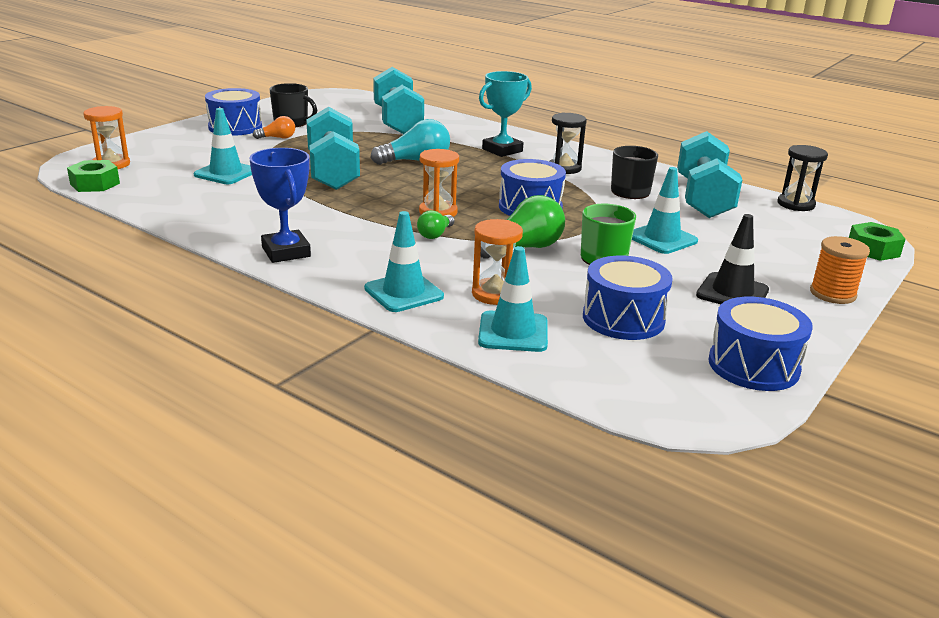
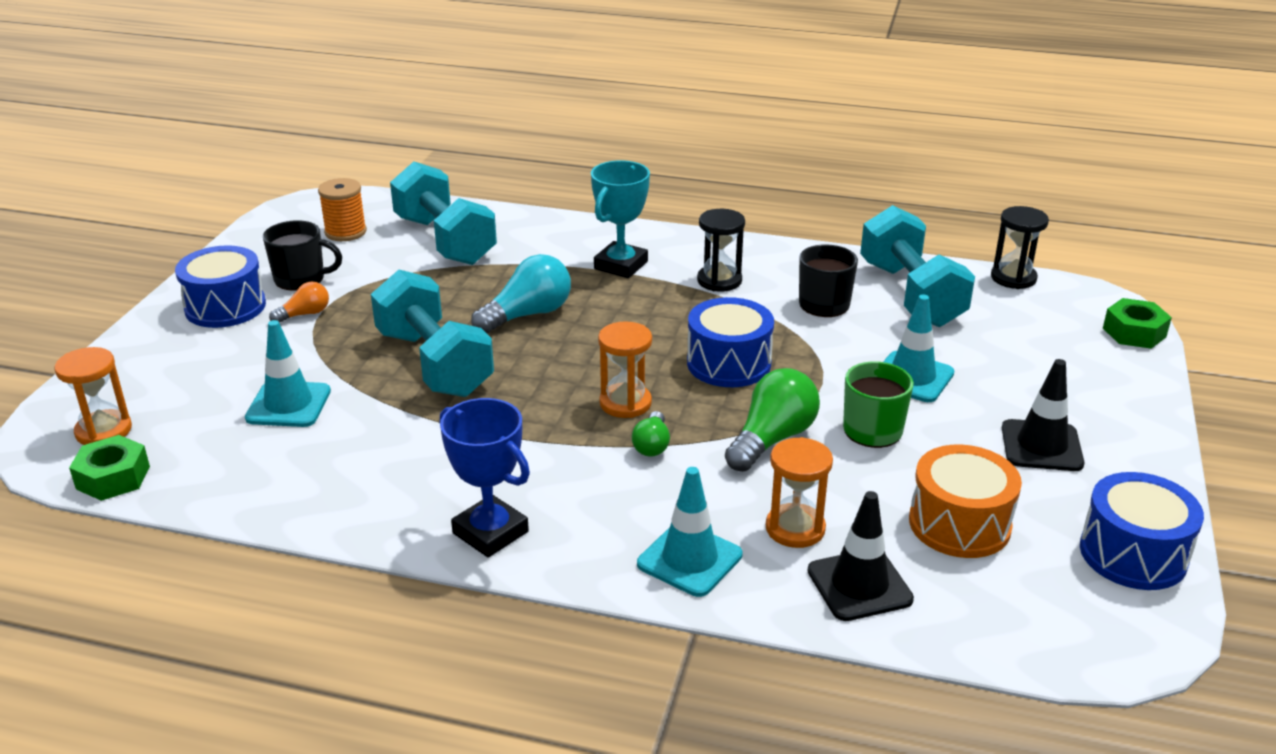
camera: 20 degrees left, 5 degrees up
(513, 332) = (859, 585): turquoise traffic cone -> black traffic cone
(623, 319) = (959, 524): blue drum -> orange drum
(832, 294) = (1138, 416): orange spool -> orange spool (345, 232)

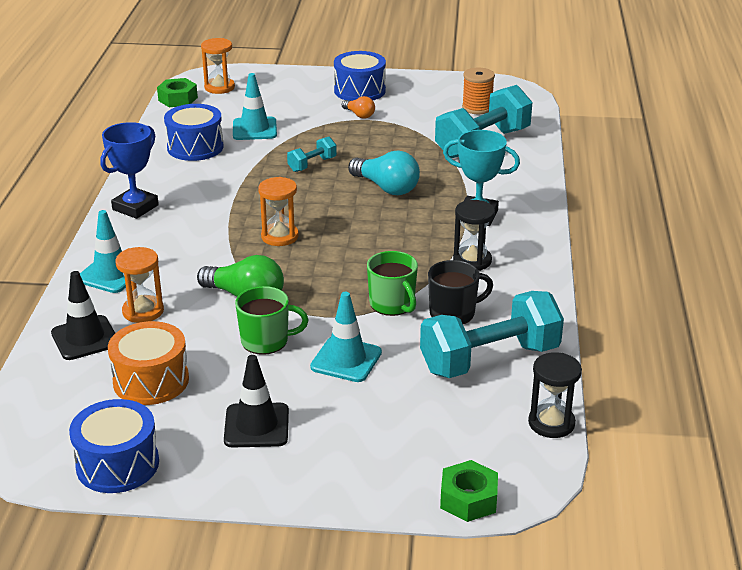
camera: 80 degrees right, 0 degrees up
(301, 279) = (404, 105): black mug -> none
(434, 363) = (312, 164): turquoise dumbbell -> turquoise dumbbell, size x0.47
(652, 445) = (231, 251): green light bulb -> none
(728, 363) = (343, 273): blue drum -> blue drum (195, 147)
(802, 338) = (392, 304): none -> green mug

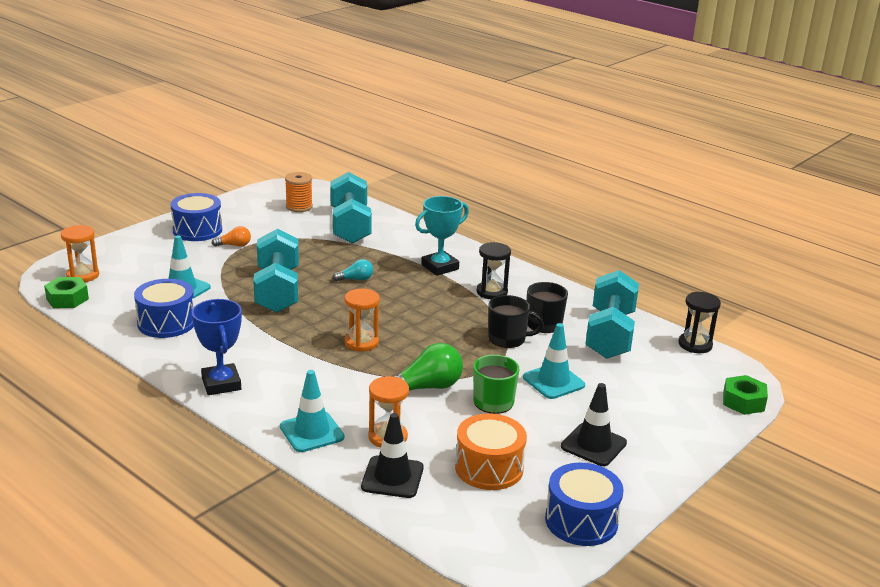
camera: 55 degrees left, 5 degrees down
(312, 164) = (277, 290): turquoise dumbbell -> turquoise dumbbell, size x2.13
(386, 188) = (355, 279): turquoise light bulb -> turquoise light bulb, size x0.55
(392, 304) = (508, 339): green mug -> black mug

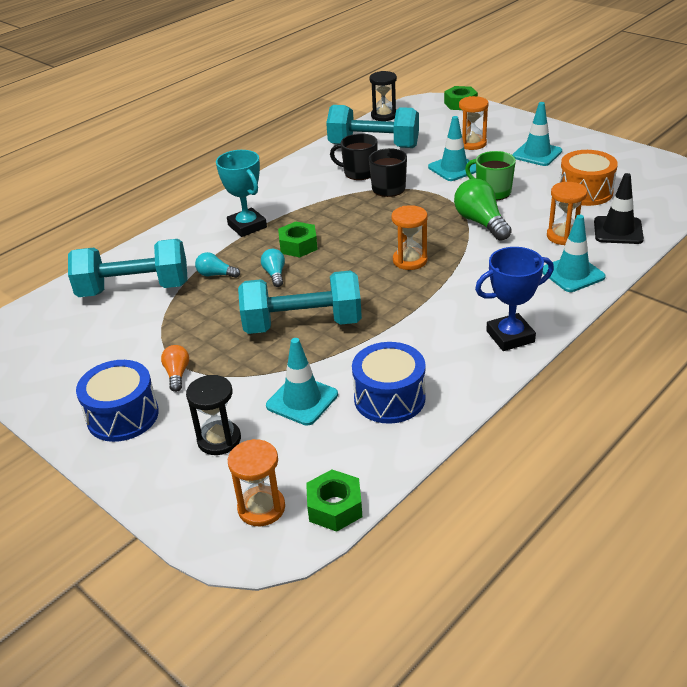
camera: 85 degrees left, 10 degrees up
(299, 207) = (65, 334): orange spool -> none
(362, 255) = (216, 275): none -> turquoise light bulb
(400, 290) = (298, 246): none -> green nut
(492, 292) = (301, 197): black hourglass -> black hourglass (219, 440)
(581, 521) = (629, 159): blue drum -> none
(593, 445) = (537, 154): black traffic cone -> turquoise traffic cone
(621, 399) = (472, 143): none -> orange hourglass

